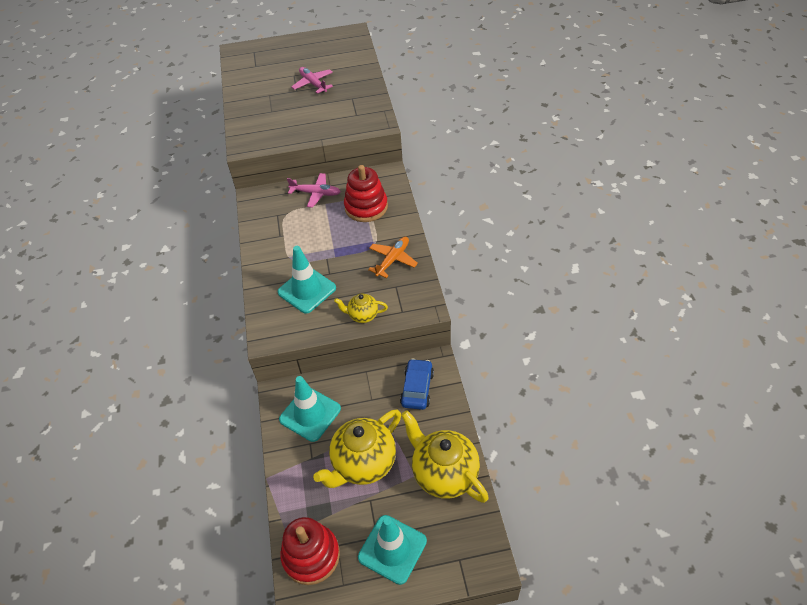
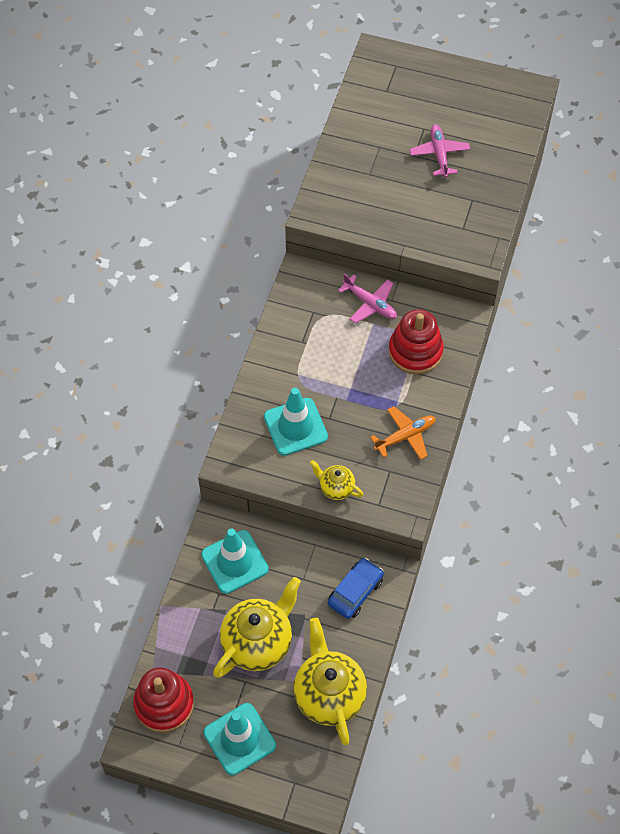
camera: 25 degrees right, 10 degrees up
(363, 464) = (258, 642): yellow teapot -> yellow teapot turned 150 degrees clockwise

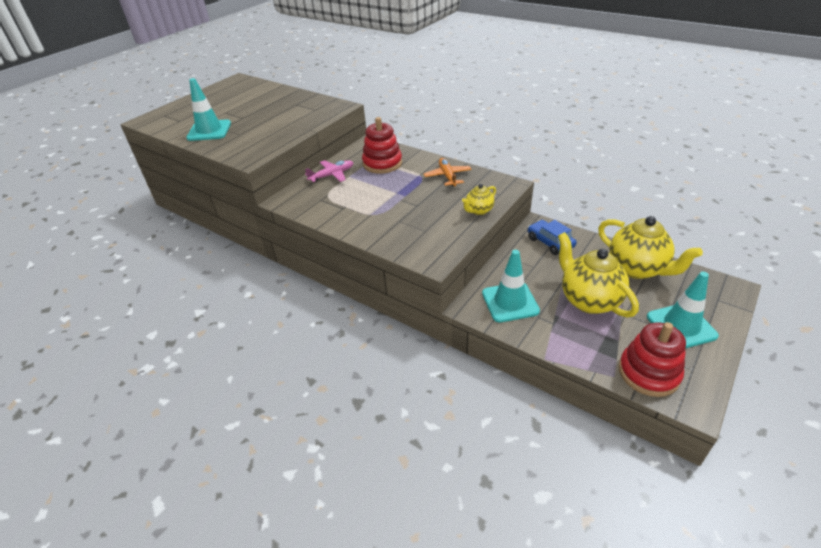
camera: 70 degrees left, 20 degrees down
(295, 427) = (416, 222): turquoise traffic cone -> turquoise traffic cone (209, 131)
(329, 695) = (637, 269): yellow teapot -> yellow teapot turned 135 degrees counterclockwise
(439, 154) = (250, 110): pink plane -> none

